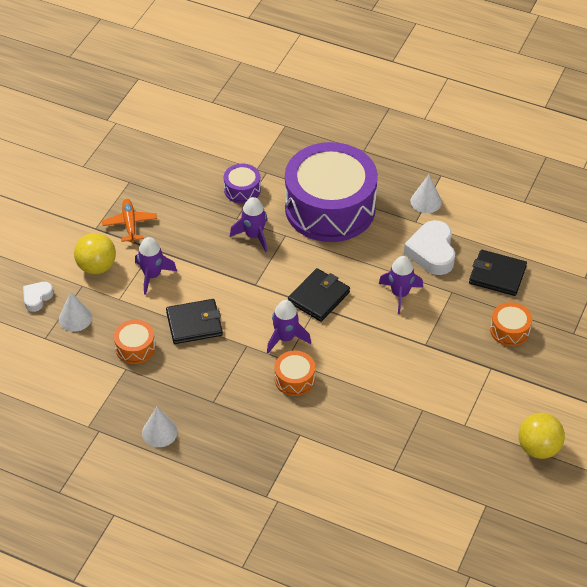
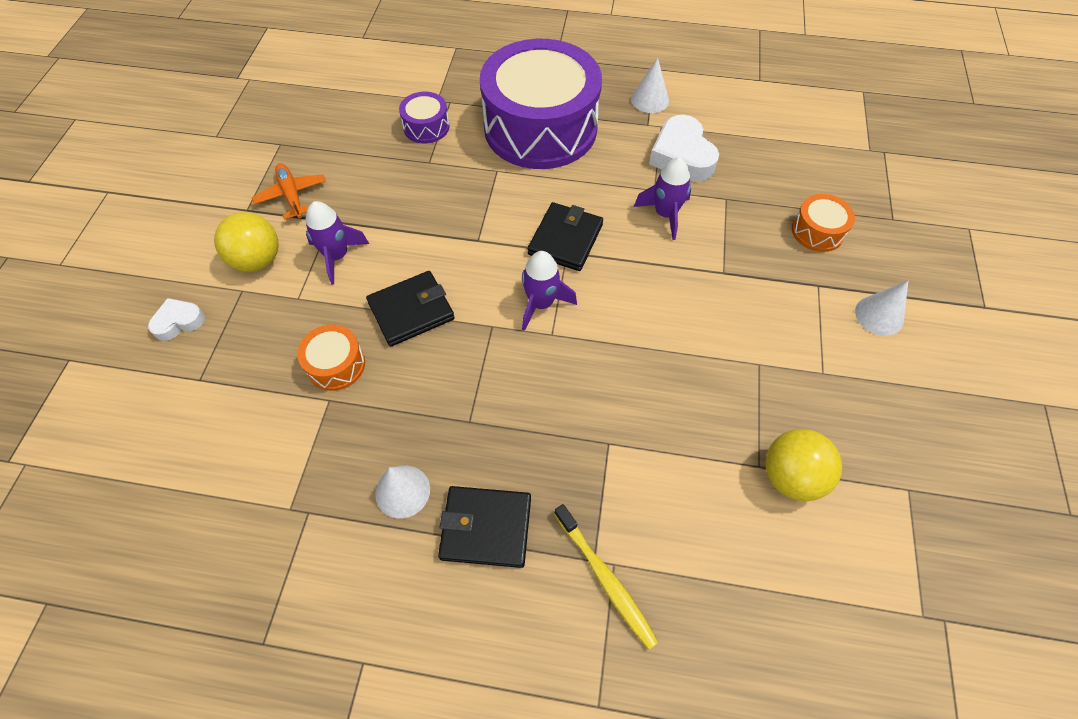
camera: 15 degrees left, 10 degrees up
(37, 298) = (178, 322): white heart -> white heart turned 45 degrees clockwise
(75, 318) = (239, 339): white cone -> white cone (879, 315)
(254, 236) = (457, 179): purple rocket -> none
(269, 507) = (606, 579): none -> yellow toothbrush
(294, 379) = (573, 360): orange drum -> none
(497, 275) = (770, 167): black wallet -> black wallet (486, 528)
(538, 448) = (932, 383): yellow ball -> yellow ball (791, 476)

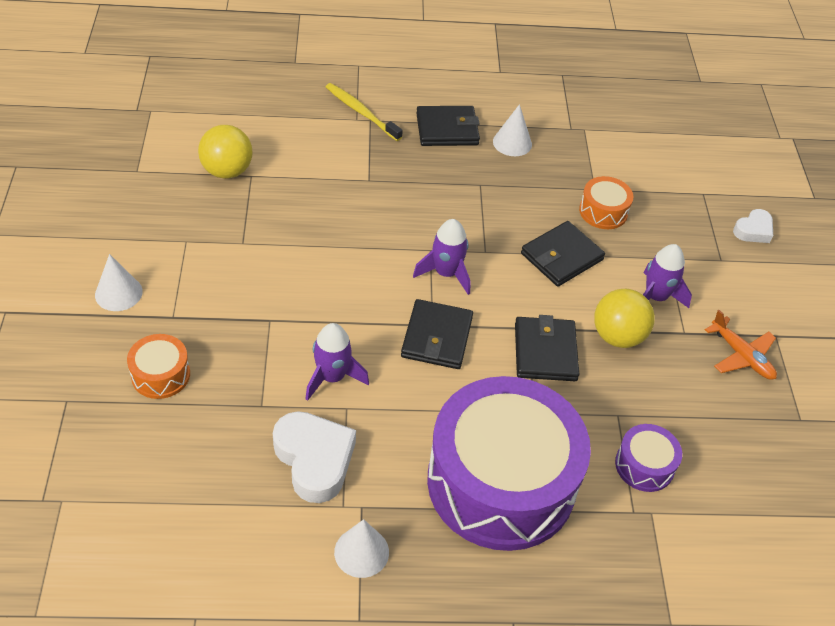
camera: 165 degrees right, 10 degrees down
(257, 260) = (726, 287): yellow ball -> yellow ball (617, 336)
(469, 216) = (545, 352): none -> black wallet

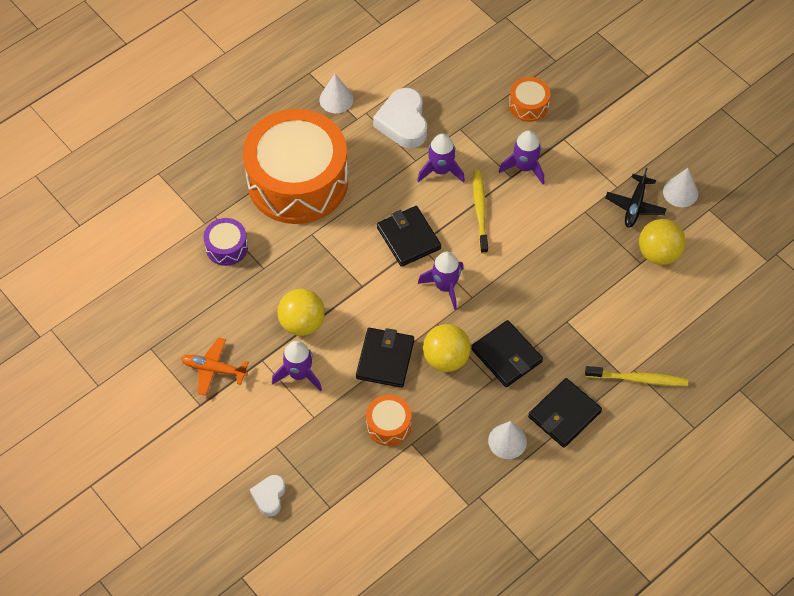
camera: 145 degrees right, 10 degrees up
(118, 293) = (608, 129): white cone -> white cone (680, 192)
(193, 216) = (635, 206): none -> black plane
(246, 318) = (524, 167): none -> purple rocket
(314, 460) = (403, 123): white heart -> white heart turned 60 degrees clockwise
(338, 312) = (480, 210): none -> yellow toothbrush
(501, 482) = (297, 181): purple drum -> orange drum
(505, 222) = (446, 358): none -> yellow ball
(545, 352) = (337, 277): black wallet -> black wallet (506, 355)

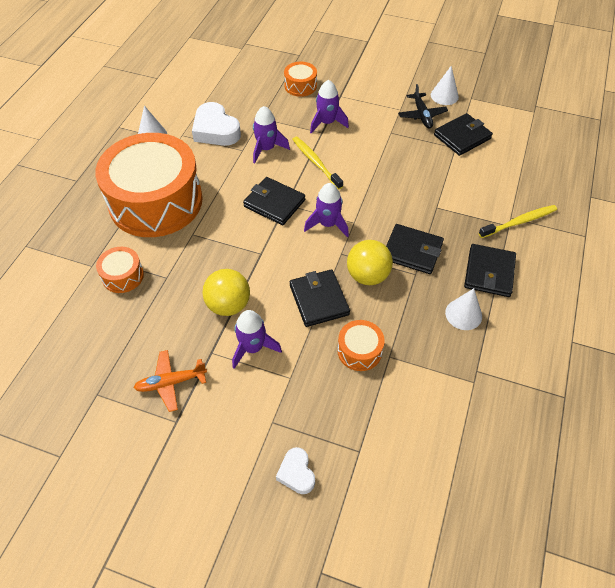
camera: 30 degrees left, 5 degrees down
(226, 247) = (123, 276): purple drum -> orange drum
(658, 253) = (462, 137): yellow ball -> black wallet

